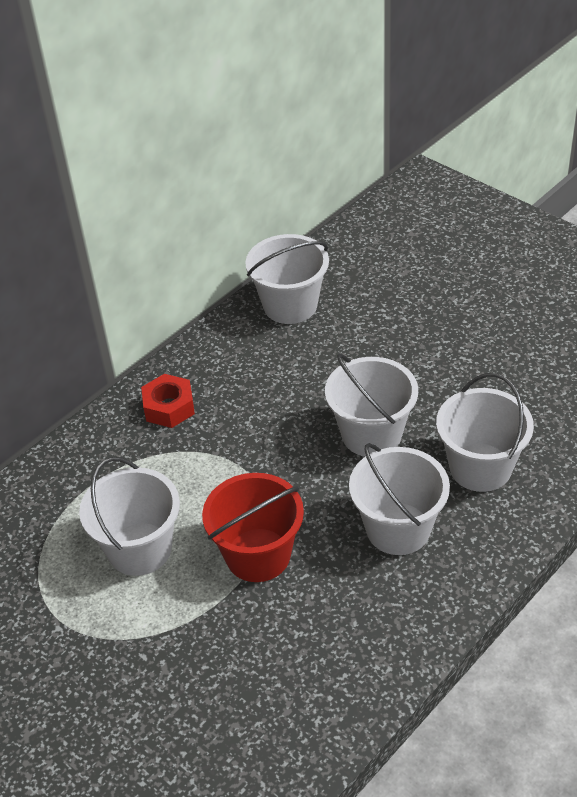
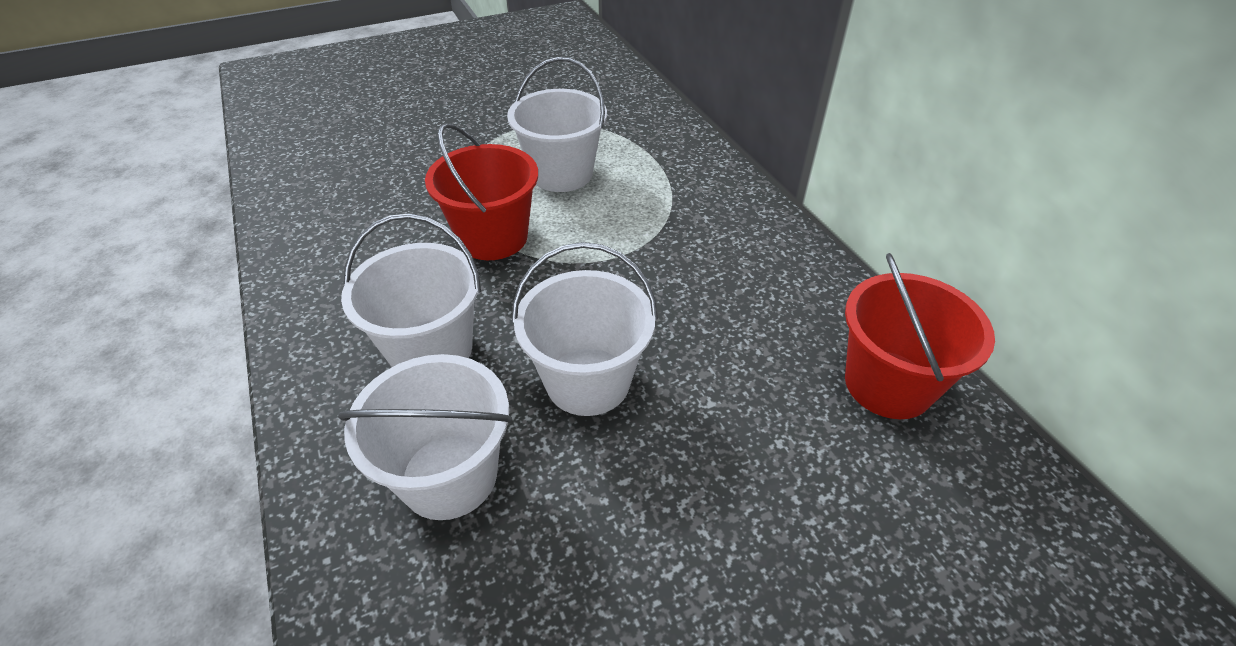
camera: 110 degrees right, 0 degrees up
(169, 407) = (735, 229): red nut -> none
(290, 305) = (888, 384): white bucket -> red bucket

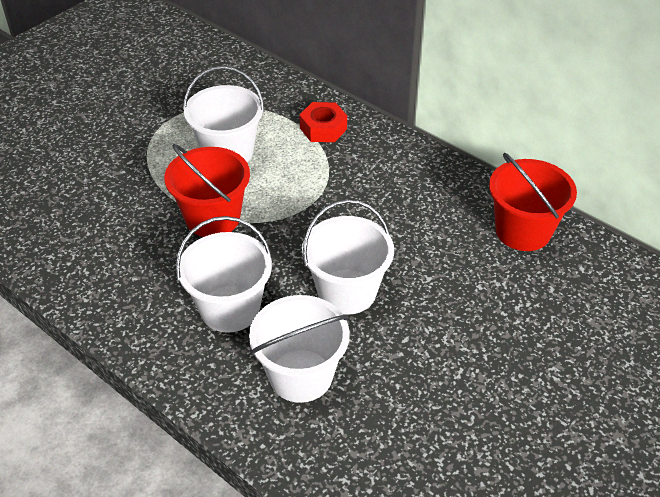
camera: 25 degrees left, 0 degrees up
(686, 178) = (323, 128): none -> red nut

